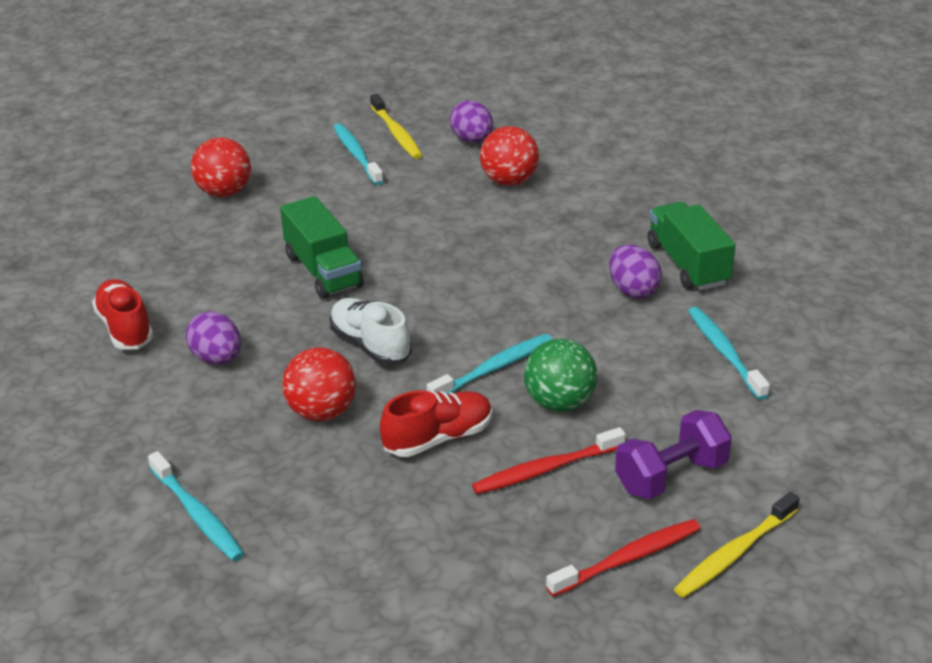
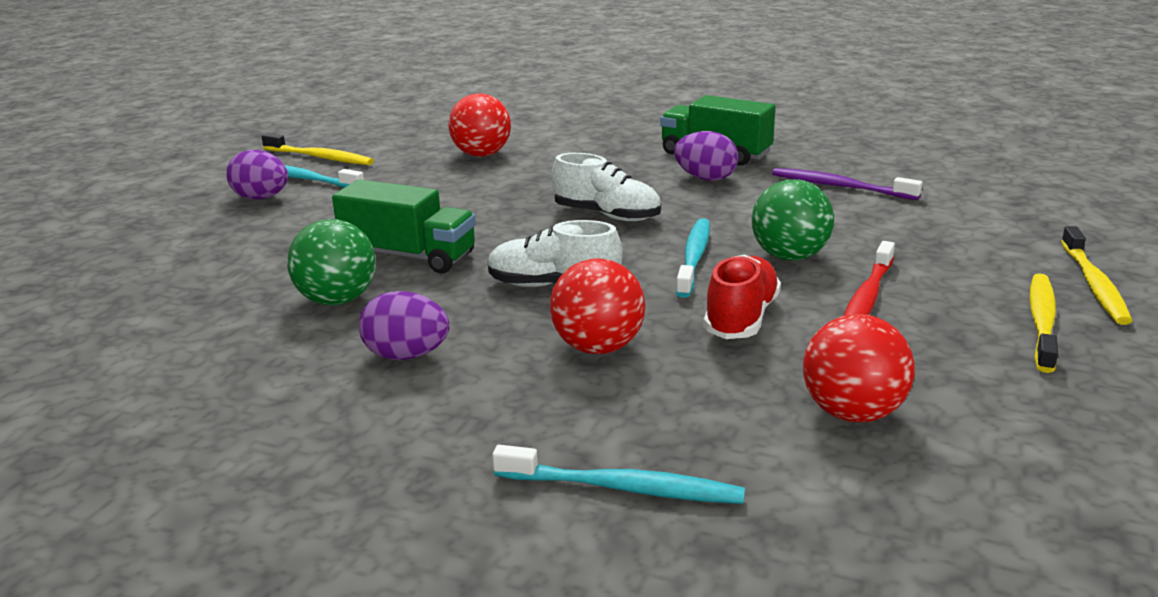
camera: 40 degrees left, 10 degrees down
(125, 328) = (244, 377): red shoe -> none
(224, 192) = (194, 241): red ball -> red ball (852, 413)
(237, 291) = (337, 300): none -> green ball
(472, 140) = (402, 143): purple egg -> purple egg (261, 198)
(500, 295) = (607, 215): none -> white shoe
(627, 559) = (1042, 322): red toothbrush -> yellow toothbrush
(671, 476) = (958, 262): purple dumbbell -> none
(725, 353) = (840, 187): turquoise toothbrush -> purple toothbrush

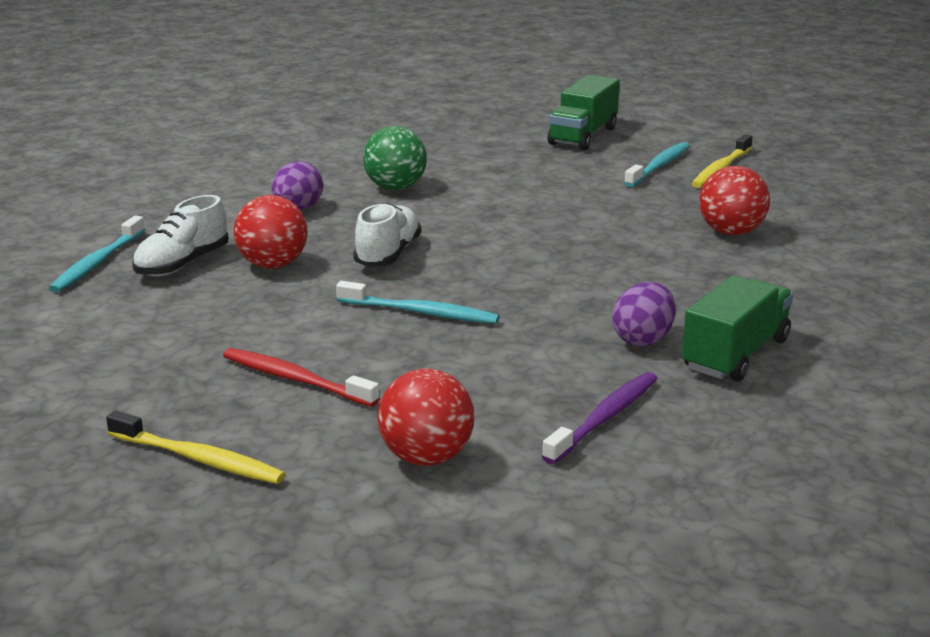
camera: 95 degrees right, 0 degrees up
(261, 198) = (612, 155): purple egg -> none
(409, 256) = (468, 206): green truck -> green truck (583, 136)
(607, 215) = (539, 282): white shoe -> white shoe (182, 264)
(741, 318) = (289, 319): red shoe -> none
(789, 256) = (405, 357): green ball -> none
(852, 413) = (119, 341): red ball -> red ball (426, 457)
(1093, 284) = (260, 518): yellow toothbrush -> none

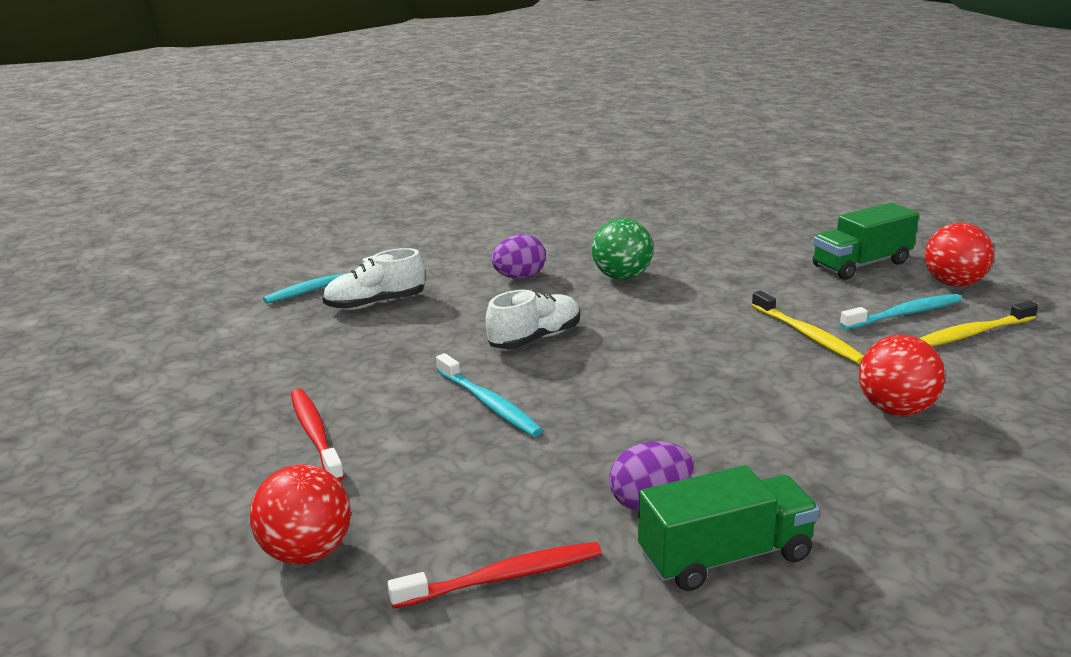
camera: 35 degrees right, 0 degrees up
(198, 459) = (160, 481): yellow toothbrush -> yellow toothbrush (807, 335)
(273, 265) = (436, 323): red ball -> red ball (953, 283)
(604, 418) = (502, 577): purple toothbrush -> red toothbrush

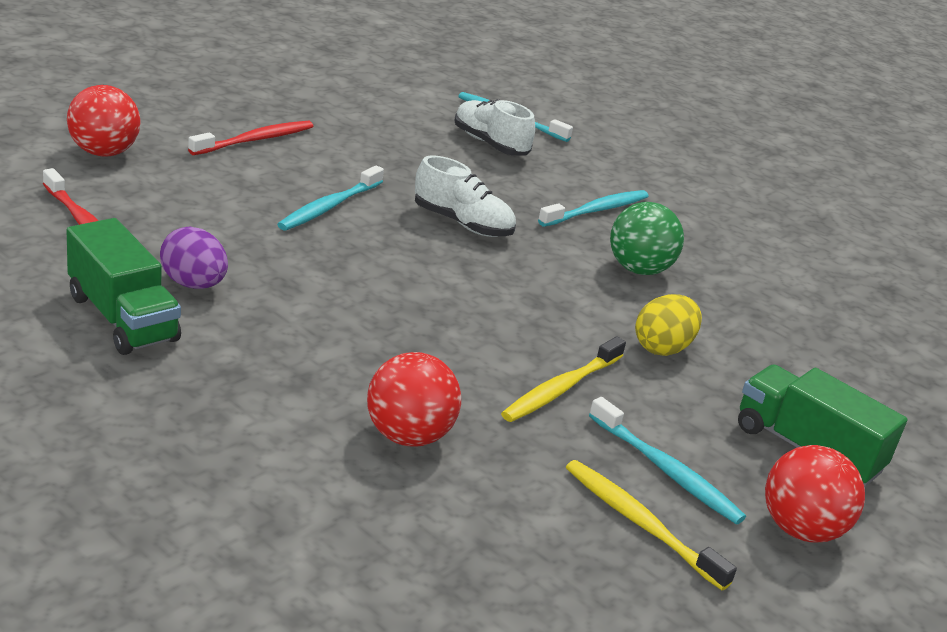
camera: 65 degrees right, 5 degrees up
(519, 277) = (596, 210): purple egg -> turquoise toothbrush
(740, 288) = (662, 348): none -> yellow egg

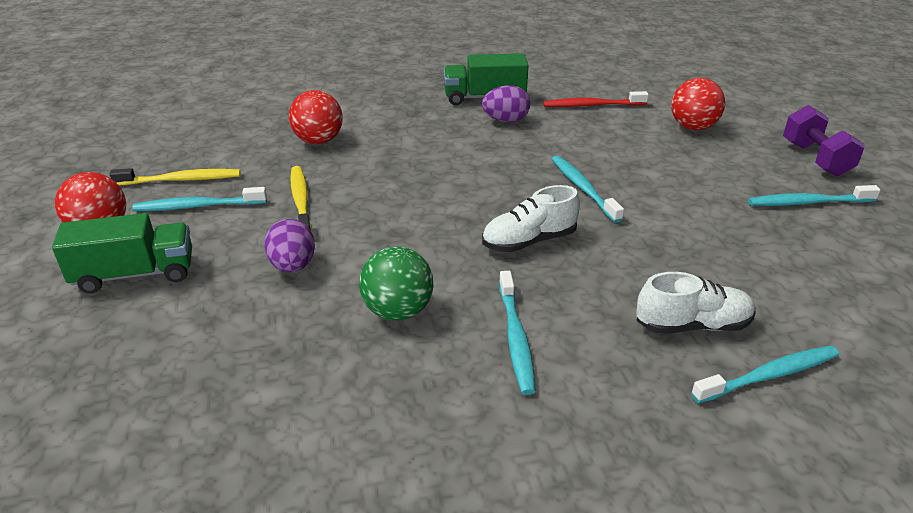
camera: 130 degrees right, 5 degrees up
(135, 89) = (815, 159): none -> purple dumbbell
(240, 96) = (808, 202): none -> turquoise toothbrush
(255, 140) = (710, 187): red toothbrush -> none
(662, 348) = (293, 266): yellow egg -> purple egg

